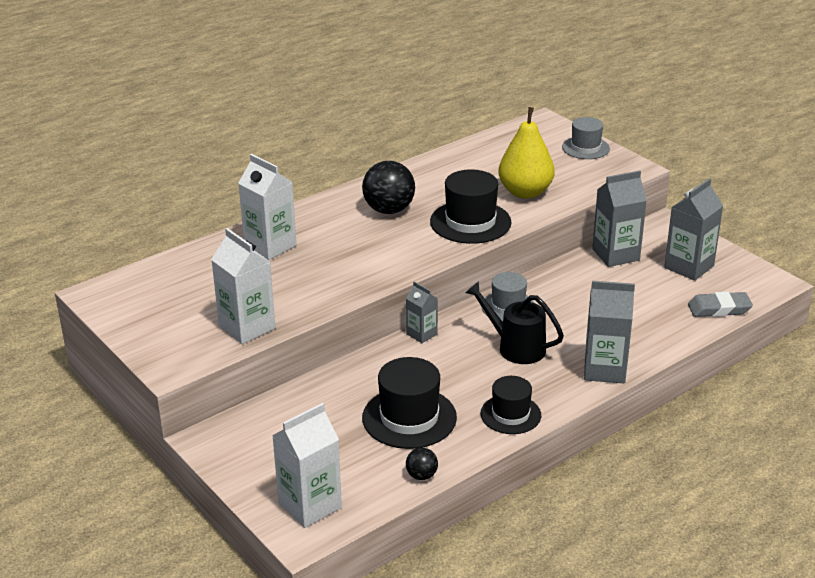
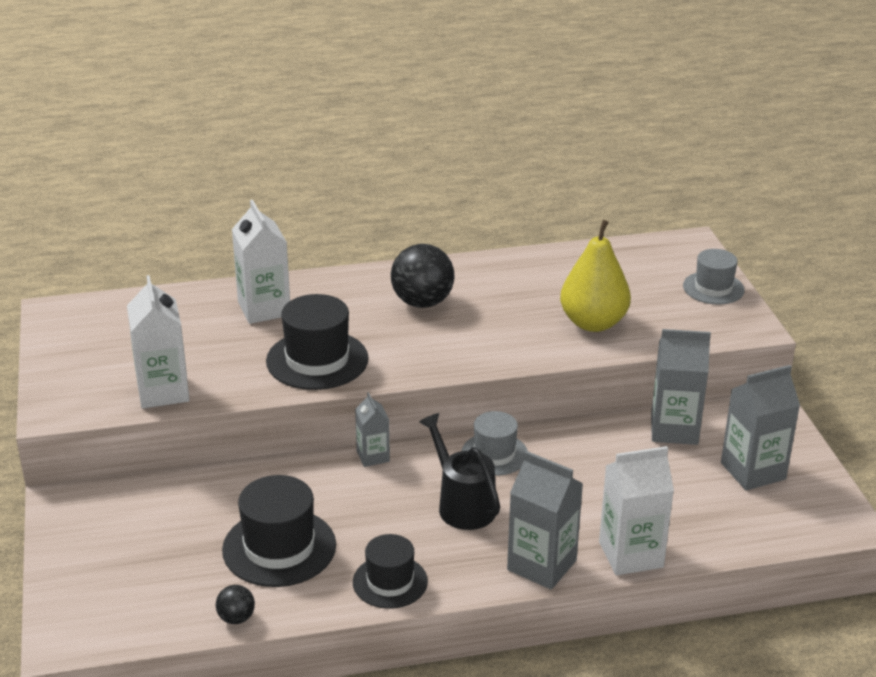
camera: 25 degrees right, 0 degrees up
(310, 505) = (98, 609): white carton -> white carton (631, 554)
(470, 222) = (499, 341): black hat -> black hat (317, 360)
(719, 309) = (746, 535): grey eraser -> none

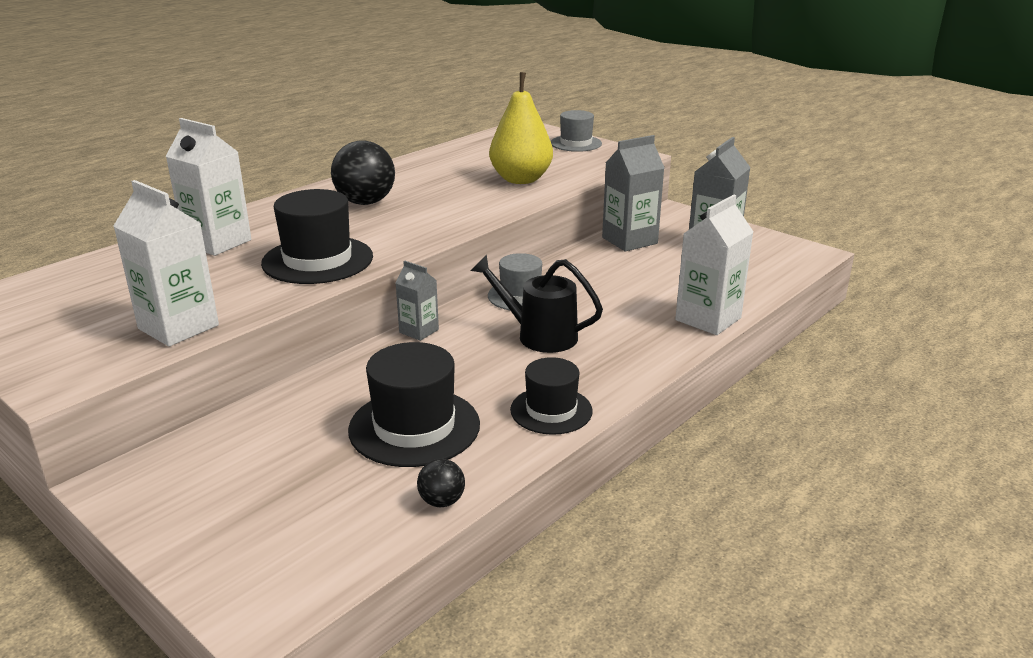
camera: 35 degrees left, 5 degrees down
(541, 565) = (655, 350): grey carton -> none

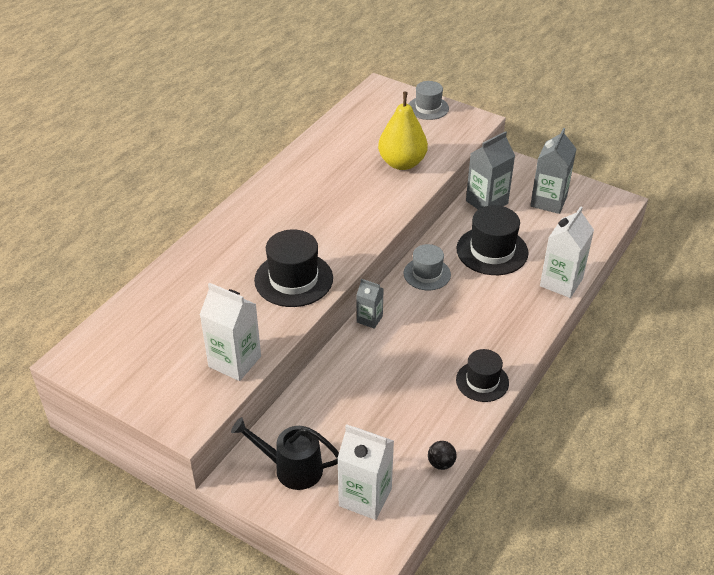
camera: 10 degrees left, 15 degrees up
(217, 242) = (210, 268): white carton -> white carton (365, 497)
(365, 202) = (296, 206): black ball -> none
(414, 427) = (401, 407): black hat -> black hat (492, 251)
(539, 335) = (452, 313): black watering can -> black watering can (291, 468)

